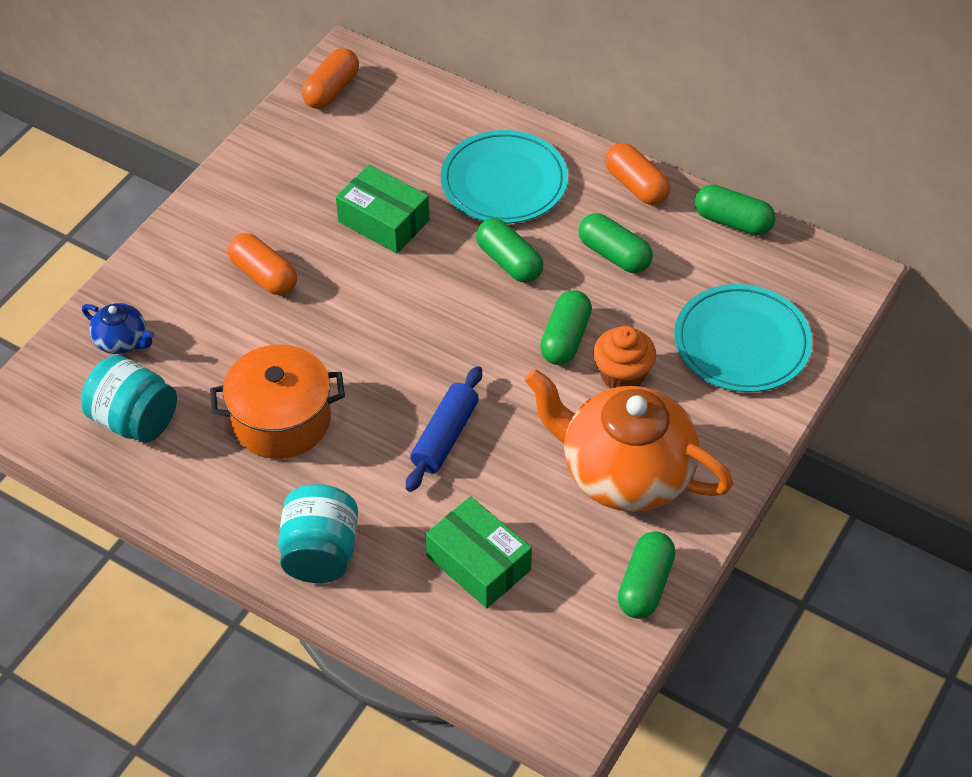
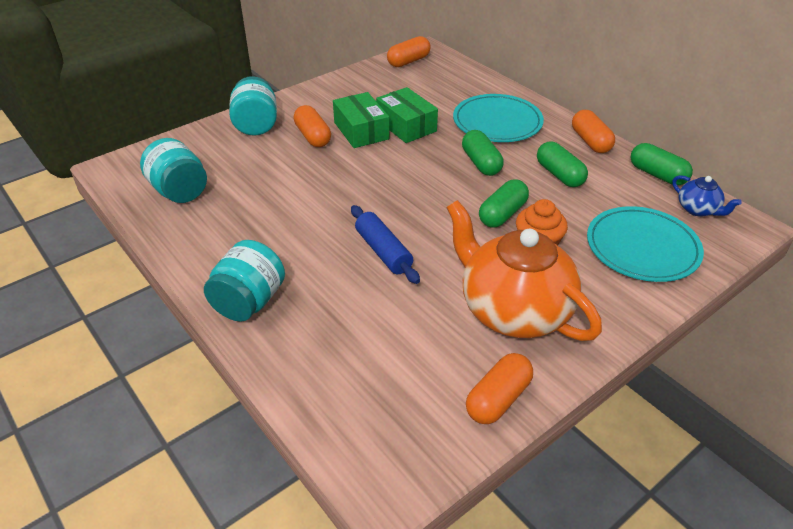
camera: 20 degrees right, 10 degrees down
(122, 341) = (203, 149): blue teapot -> blue teapot (698, 209)
(172, 276) = (256, 125): none -> turquoise jar
(281, 420) = (274, 214): orange pot -> none
(445, 436) = (383, 251): blue rolling pin -> blue rolling pin turned 75 degrees counterclockwise
(478, 563) = (365, 342): green box -> green box (361, 131)
(645, 585) = (498, 399): green capsule -> orange capsule

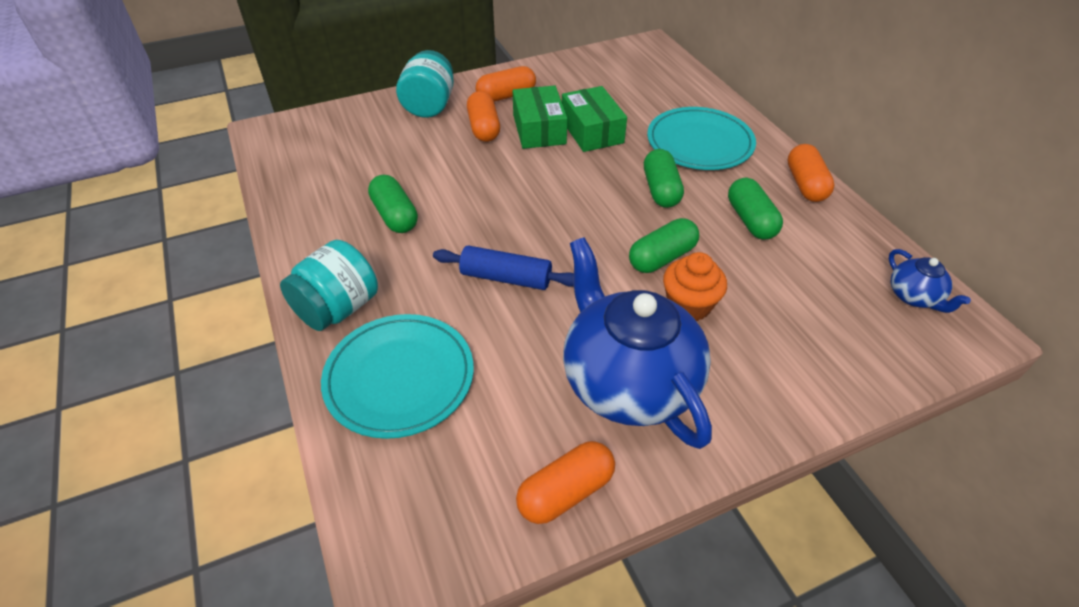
camera: 15 degrees right, 5 degrees up
(179, 191) = (320, 168): turquoise jar -> none
(383, 251) = (506, 278): blue rolling pin -> blue rolling pin turned 60 degrees counterclockwise
(408, 61) = (624, 55): orange capsule -> orange capsule (506, 96)
(513, 310) = (628, 382): orange teapot -> blue teapot
(642, 248) = (821, 333): turquoise plate -> turquoise plate (399, 378)
(657, 175) = (876, 241): green capsule -> green capsule (395, 216)

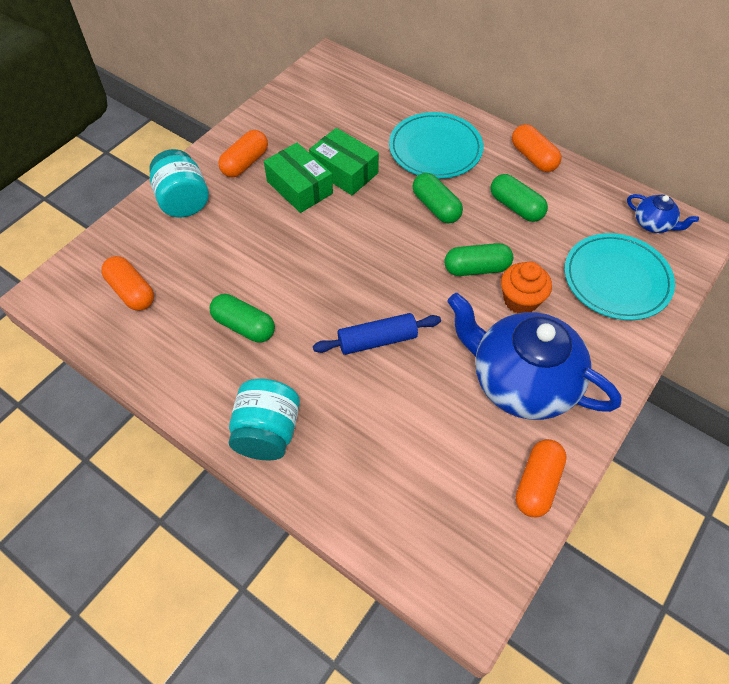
camera: 30 degrees left, 10 degrees up
(399, 378) = (363, 463): turquoise plate -> turquoise plate (616, 279)
(484, 128) = (251, 205): orange capsule -> orange capsule (131, 291)
(662, 257) = (476, 268): green capsule -> green capsule turned 60 degrees clockwise

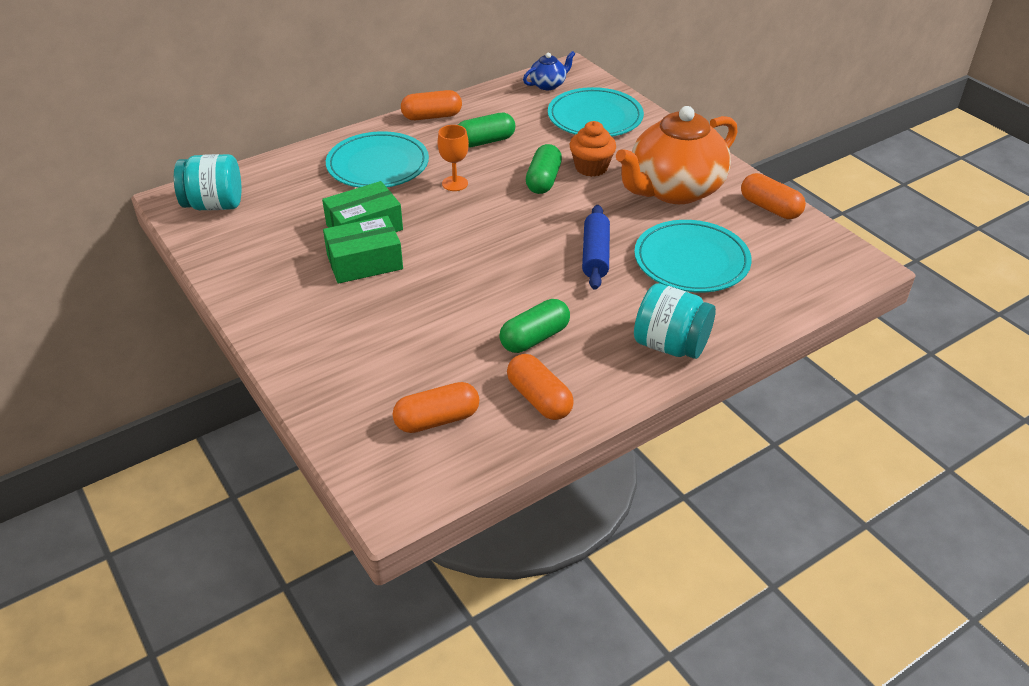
camera: 70 degrees left, 15 degrees down
(183, 201) = (320, 354): turquoise jar -> turquoise jar (214, 205)
(245, 163) = (295, 294): orange capsule -> orange capsule (539, 399)
(403, 423) = (691, 261): none -> turquoise plate
(436, 207) = (455, 183): green capsule -> orange goblet
(521, 382) = (674, 190): blue teapot -> orange teapot

